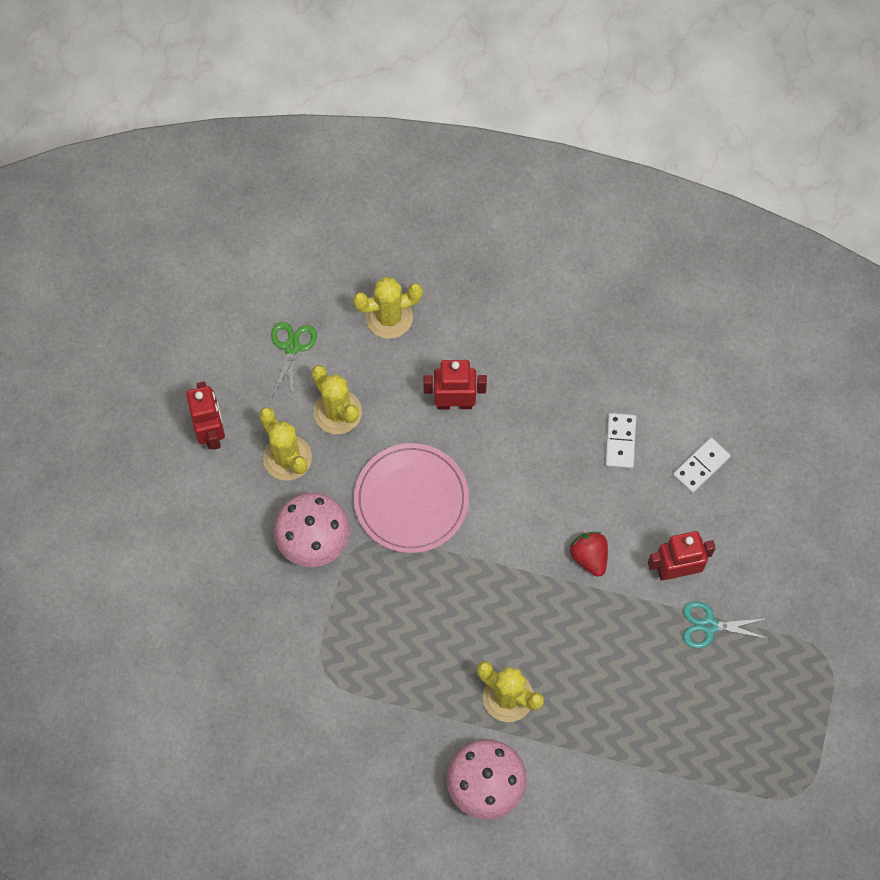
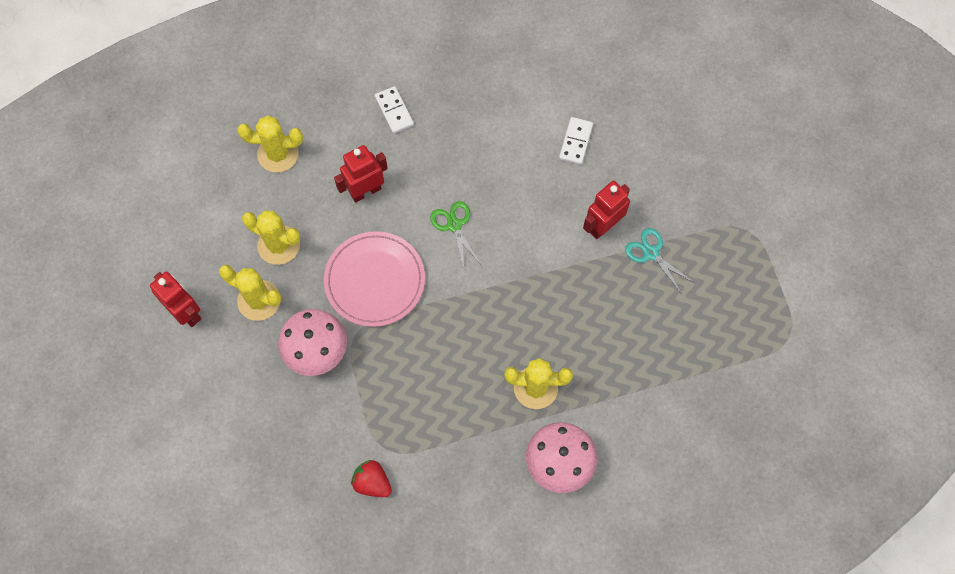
camera: 30 degrees left, 0 degrees up
(292, 347) = (214, 215): green scissors -> green scissors (454, 225)
(389, 317) = (278, 154): yellow cactus -> yellow cactus turned 45 degrees clockwise
(589, 557) = (534, 250): red strawberry -> red strawberry (372, 482)
(620, 442) = (506, 155): white domino -> white domino (394, 111)
(709, 625) = (651, 253): turquoise scissors -> turquoise scissors turned 75 degrees clockwise

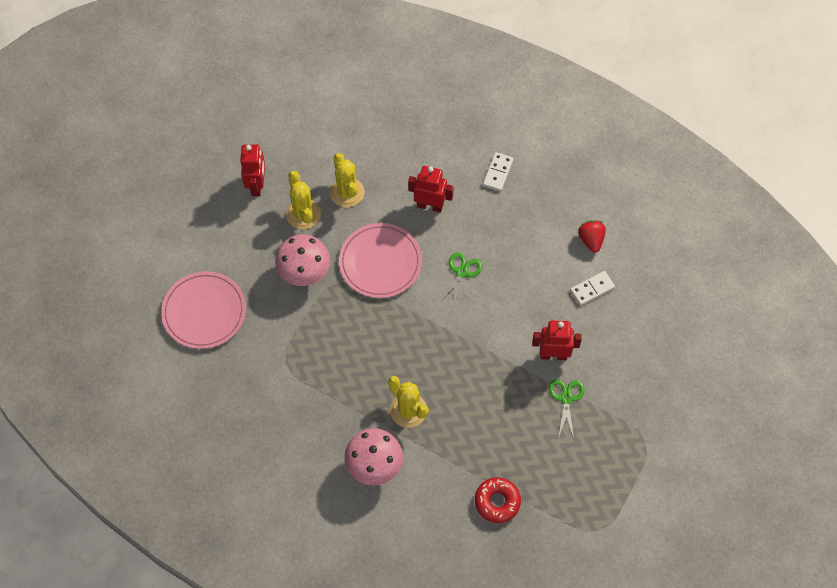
camera: 45 degrees right, 5 degrees down
(260, 474) = (204, 312): none -> pink plate
(278, 154) = (401, 139): yellow cactus -> none
(372, 482) = (259, 374): red strawberry -> red strawberry (591, 240)
(651, 253) = (566, 398): turquoise scissors -> green scissors
(688, 394) = (497, 502): none -> red donut

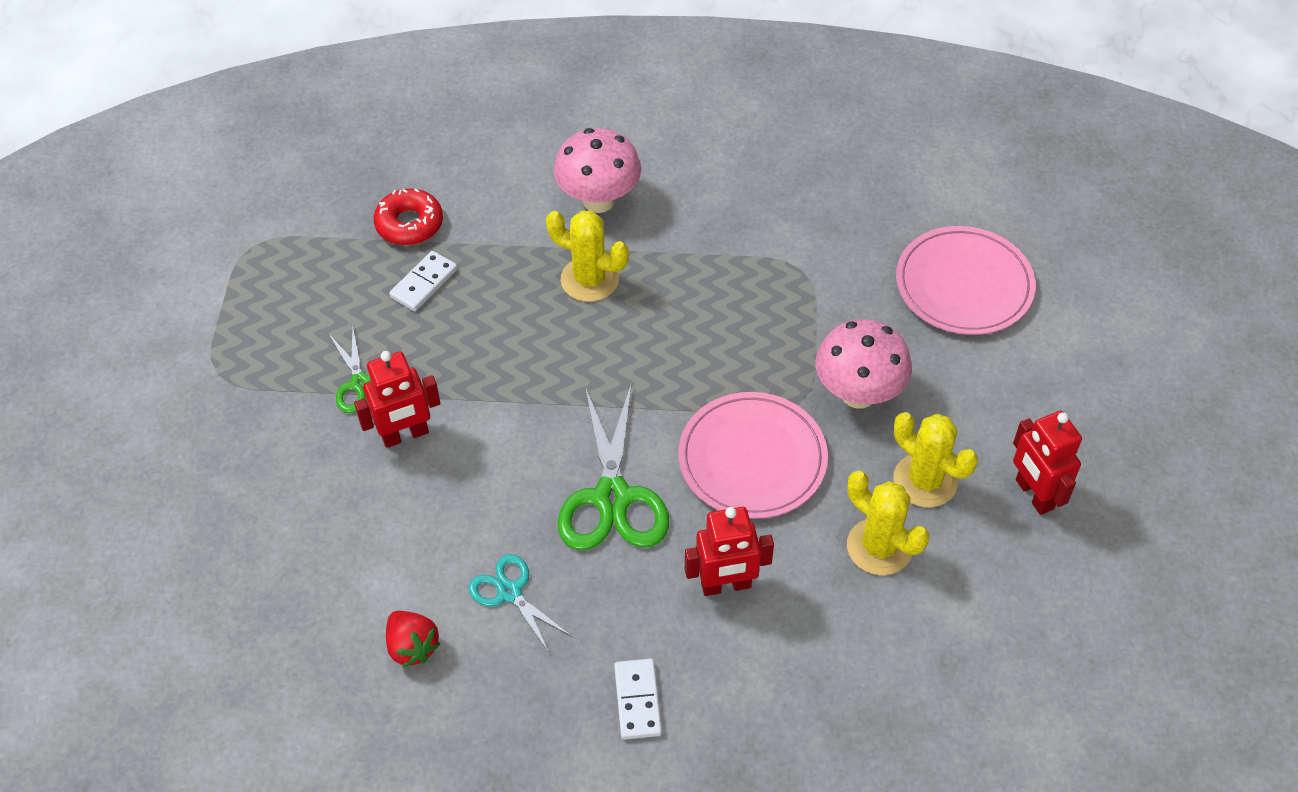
camera: 155 degrees right, 10 degrees down
(461, 272) = (612, 498): green scissors -> green scissors, size x1.77
(534, 246) = (509, 592): none -> turquoise scissors
(592, 289) = (379, 562): white domino -> white domino (424, 283)

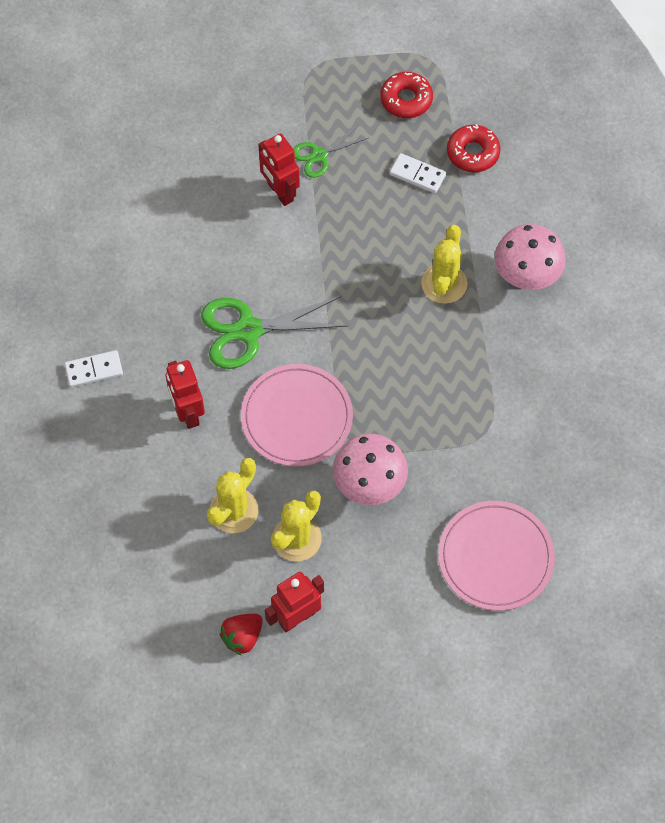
camera: 80 degrees right, 10 degrees up
(306, 279) = (406, 100): none -> red donut
(412, 647) = (117, 232): red strawberry -> red strawberry (242, 637)
(509, 592) = (164, 280): turquoise scissors -> none

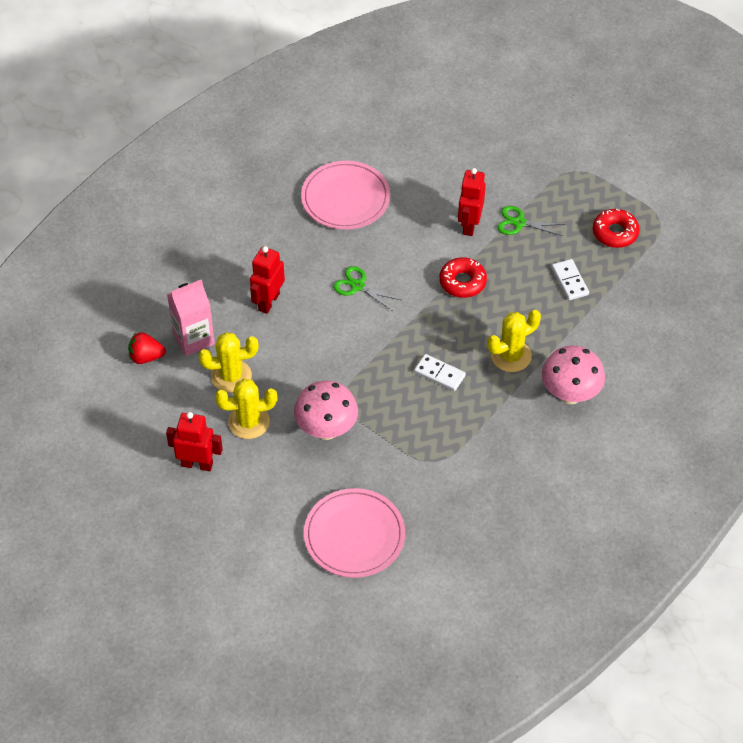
camera: 45 degrees right, 10 degrees down
(94, 370) = (243, 236): white domino -> white domino (439, 374)
(161, 506) = (193, 339): none -> pink carton
(242, 637) = (154, 447): red strawberry -> red strawberry (146, 357)
(248, 330) = (357, 286): green scissors -> green scissors, size x0.56
(297, 417) = (328, 356): pink plate -> pink plate (345, 198)
(473, 153) = (622, 296): red donut -> red donut (462, 282)

